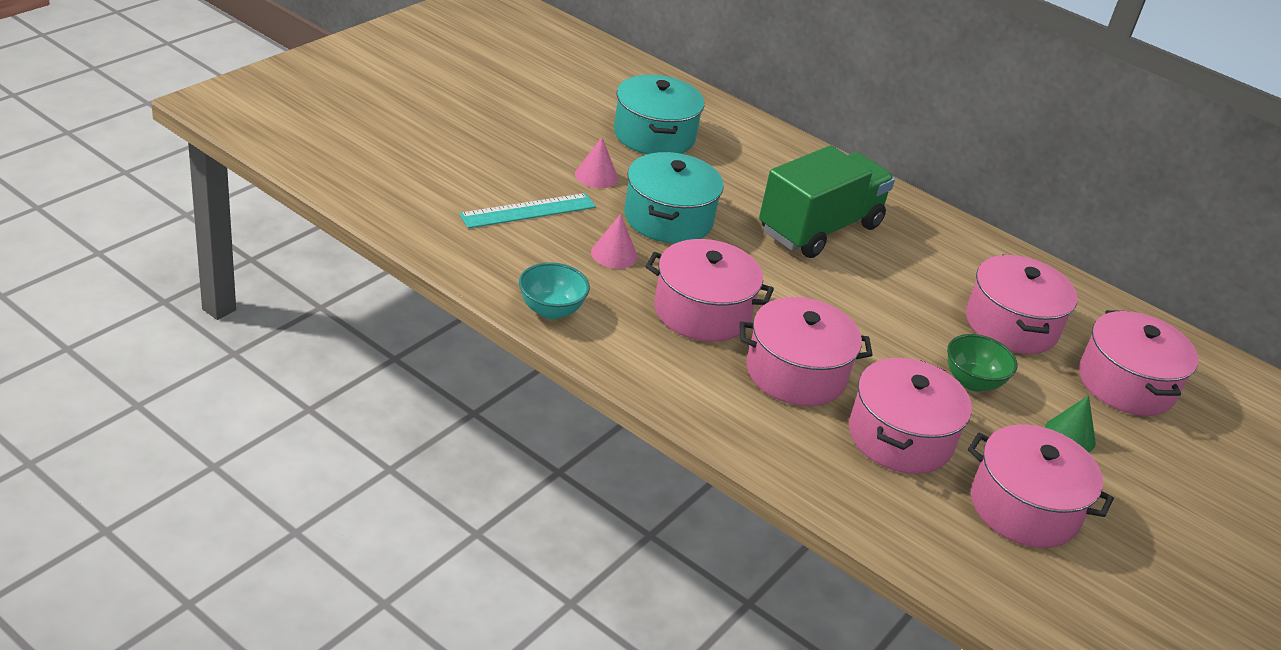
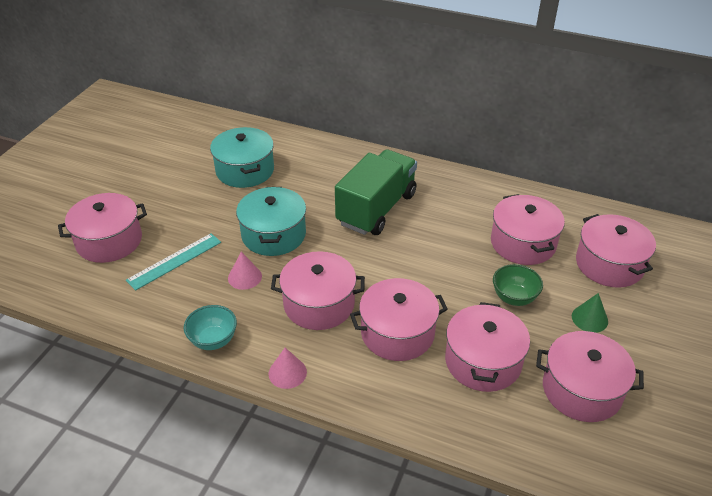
camera: 10 degrees left, 5 degrees up
(450, 165) = (109, 241): none -> pink pot
(596, 176) = (214, 216): pink cone -> pink cone (287, 373)

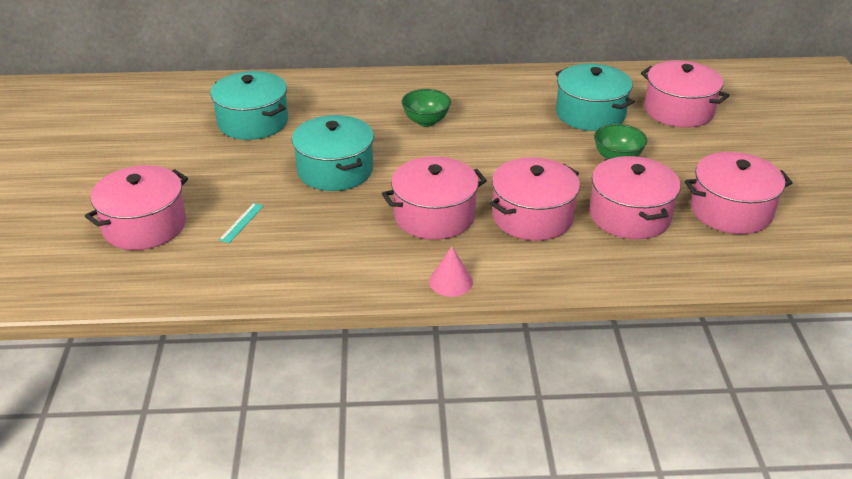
camera: 25 degrees left, 5 degrees down
(174, 261) = (241, 222): turquoise ruler -> turquoise ruler, size x0.54
(213, 340) = (348, 279): turquoise bowl -> none
(245, 277) = (335, 215): pink cone -> none
(376, 209) = (426, 121): green truck -> green bowl
(523, 243) = (590, 114): pink pot -> turquoise pot
(589, 318) = (695, 156): green cone -> none

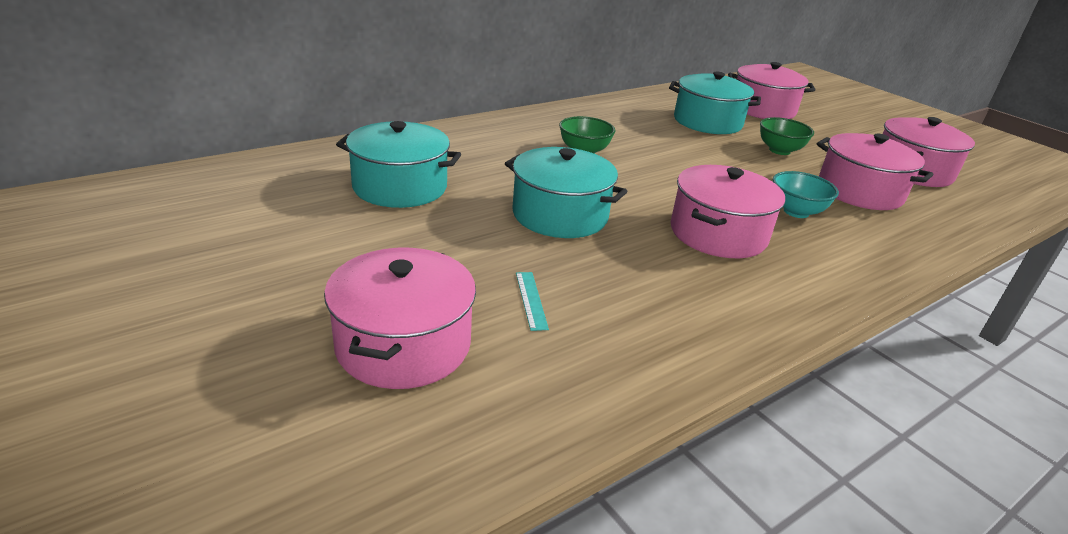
camera: 35 degrees left, 5 degrees down
(451, 282) = (829, 293): pink cone -> none
(532, 217) = (796, 212): pink pot -> turquoise bowl

